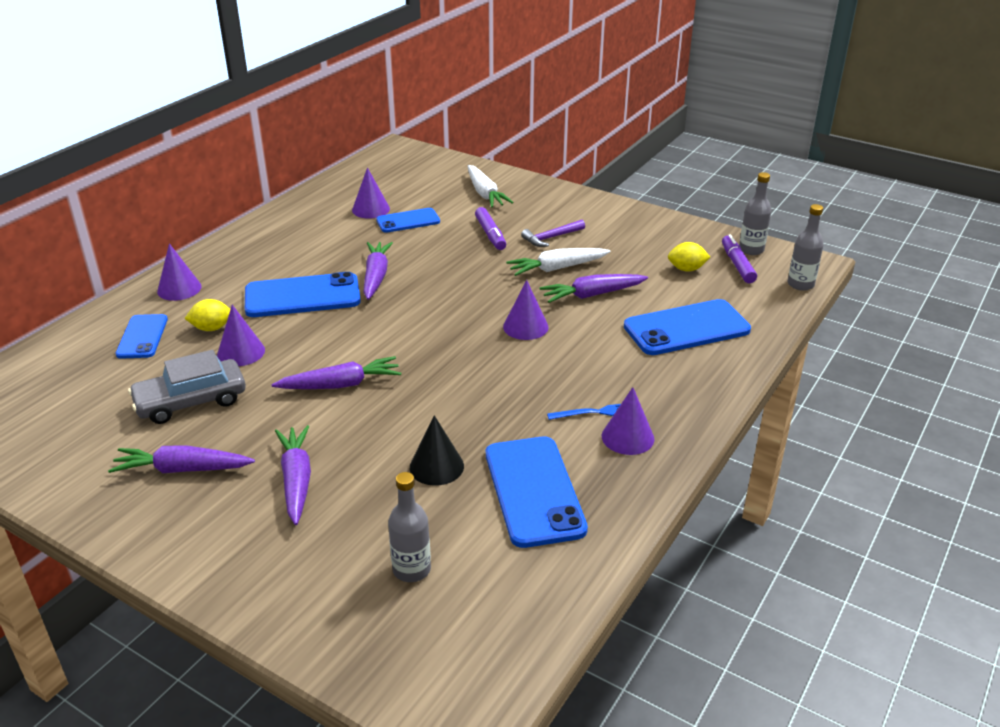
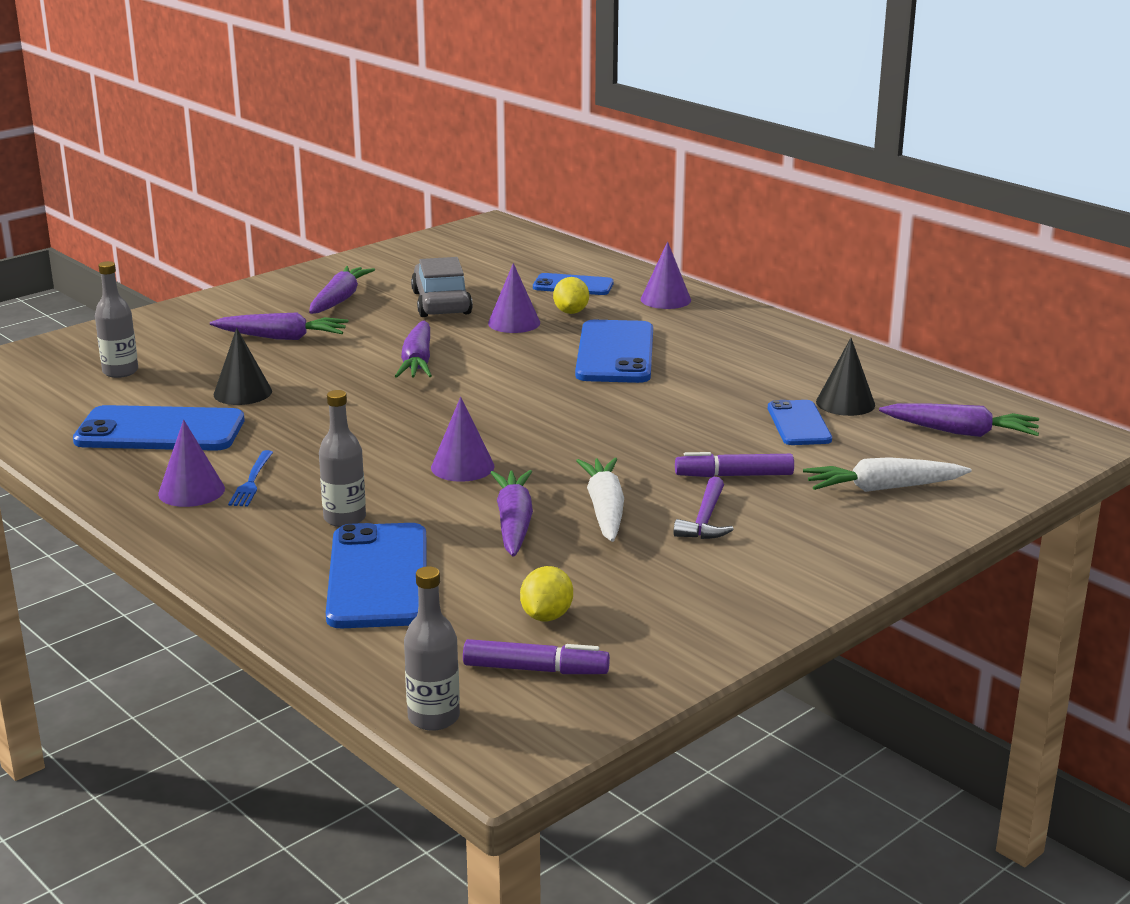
camera: 105 degrees right, 10 degrees down
(371, 209) = (845, 403): purple cone -> black cone
(376, 276) = (643, 393): purple carrot -> purple carrot (961, 432)
(551, 238) = (705, 520): purple hammer -> purple hammer turned 150 degrees counterclockwise
(751, 249) = (582, 699): grey bottle -> grey bottle (345, 518)

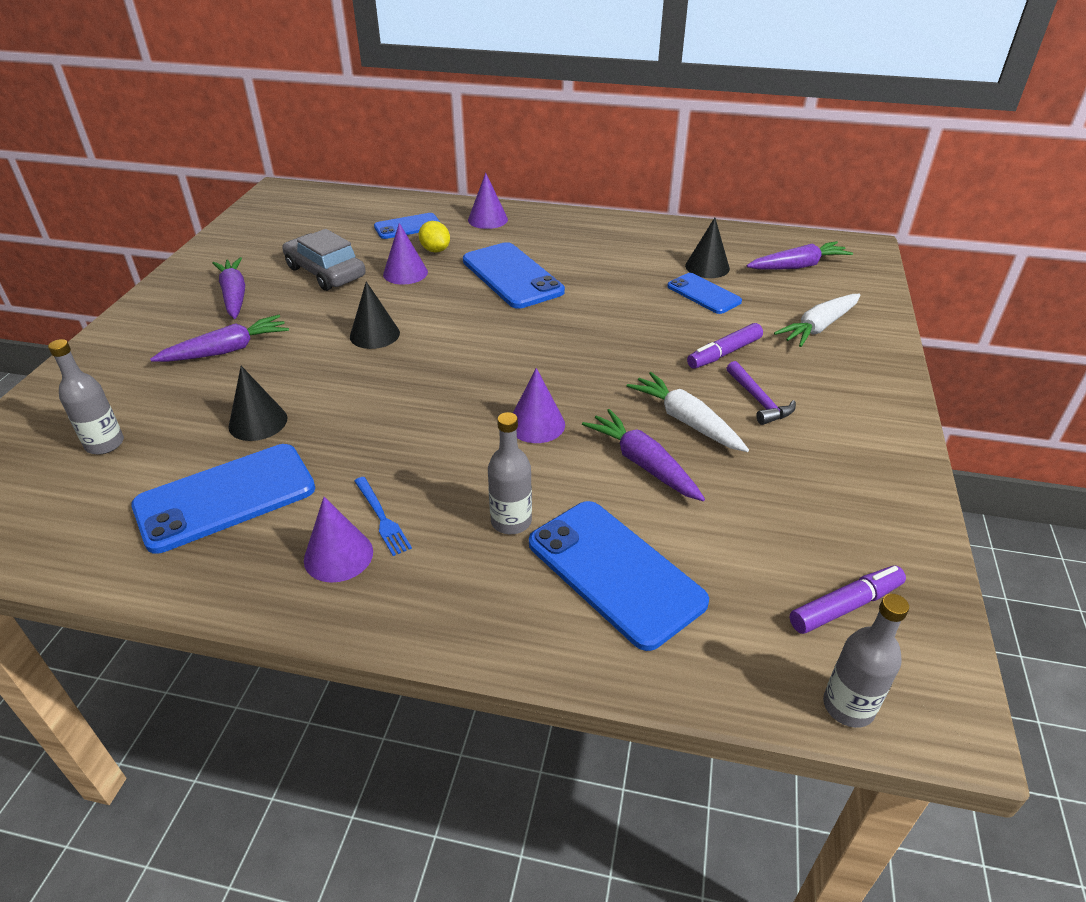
camera: 35 degrees left, 15 degrees up
(417, 362) = (374, 334): purple carrot -> black cone
(546, 616) = (782, 546): yellow lemon -> none

